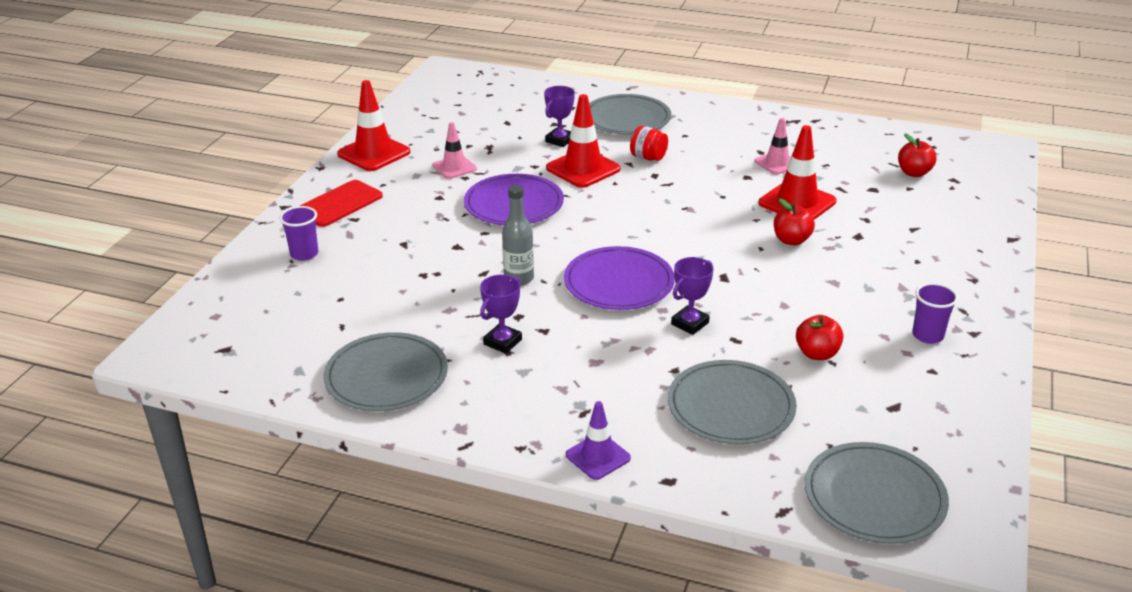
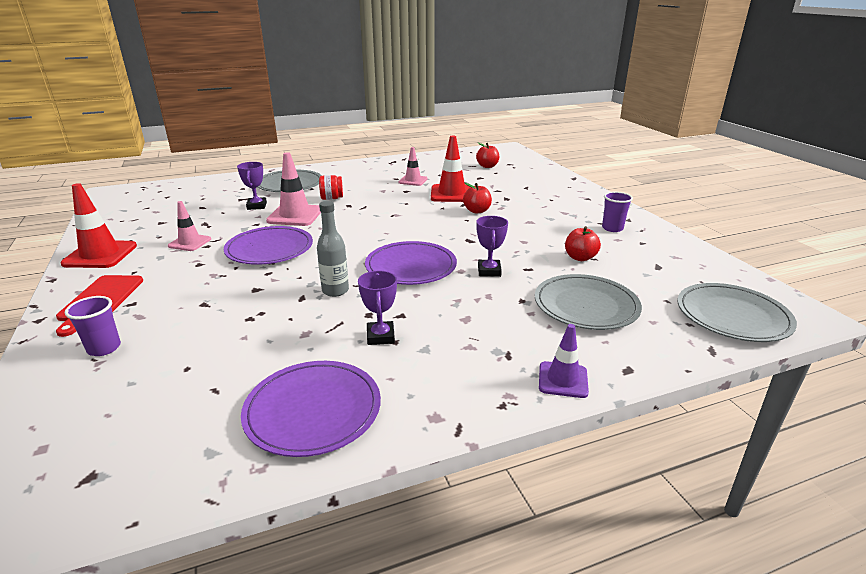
camera: 40 degrees left, 5 degrees down
(386, 376) = (313, 410): grey plate -> purple plate
(583, 169) = (295, 215): red traffic cone -> pink traffic cone

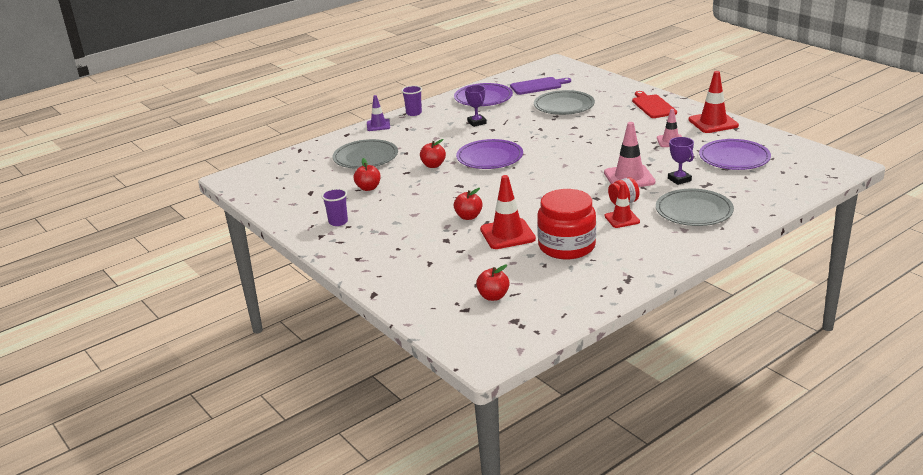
camera: 165 degrees right, 0 degrees up
(104, 348) = (607, 94): purple cup -> purple cup (414, 113)
(168, 419) = (538, 86): none -> purple cutting board
(269, 249) = (604, 149): purple plate -> purple plate (734, 158)
(335, 291) = (524, 135): grey bottle -> none
(350, 188) = (622, 219): none -> red traffic cone
(413, 180) = (566, 246): pink traffic cone -> red jar
(489, 271) = (433, 165): purple trophy -> red apple
(732, 316) = (277, 169): grey plate -> grey plate (564, 106)

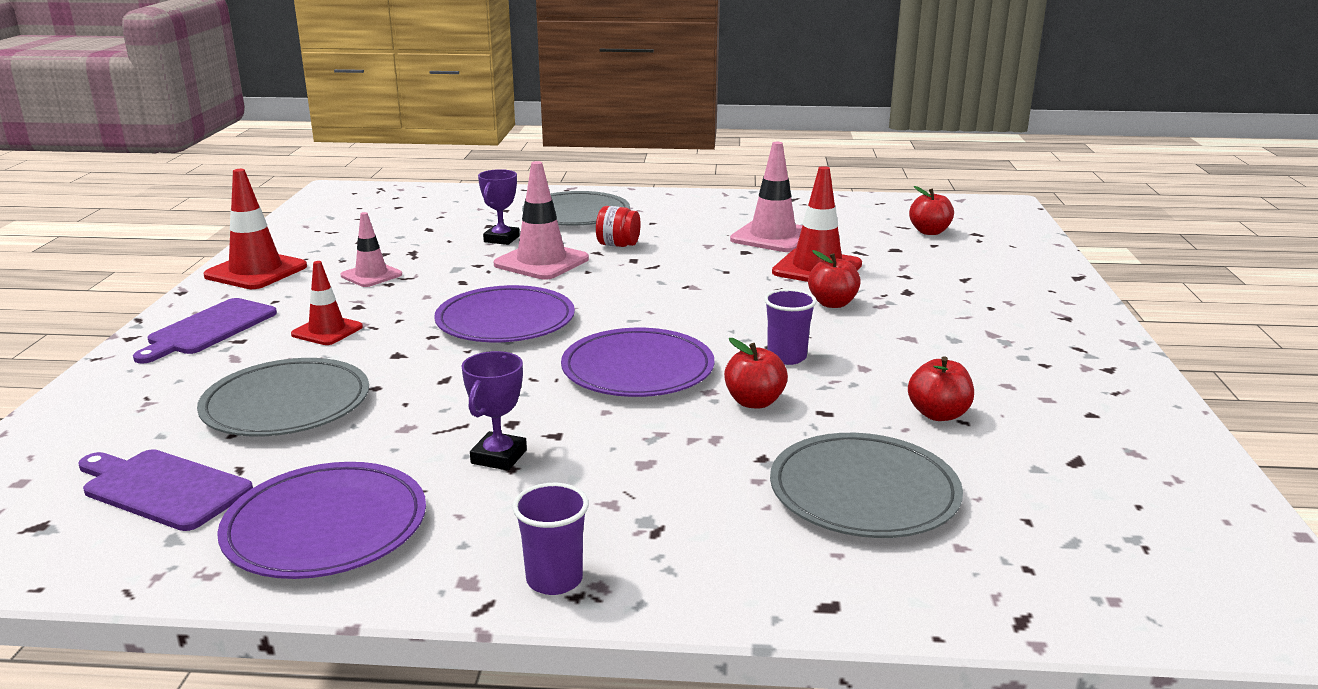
camera: 140 degrees left, 5 degrees down
(338, 222) = (1058, 378): purple cup -> purple cup (786, 357)
(378, 125) = (704, 589): purple traffic cone -> none
(566, 246) = (772, 237): red jar -> pink traffic cone
(622, 219) = (660, 234): red traffic cone -> red traffic cone (327, 331)
(653, 106) = (209, 329): red cutting board -> purple cutting board
(734, 158) = (386, 232): purple plate -> purple plate (505, 321)

